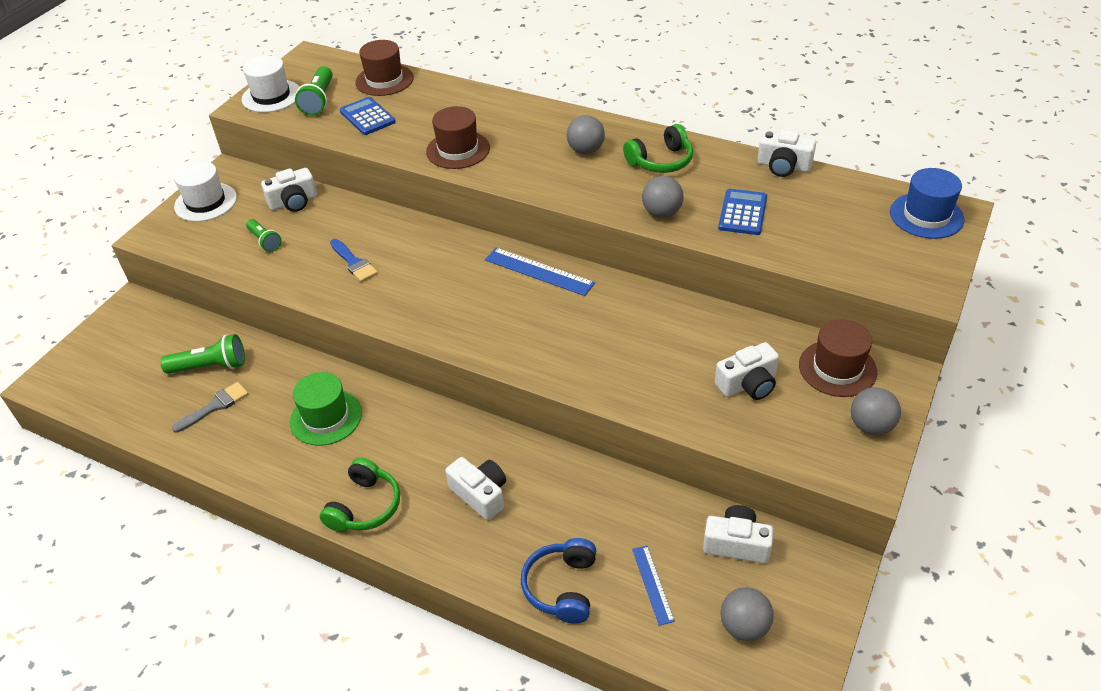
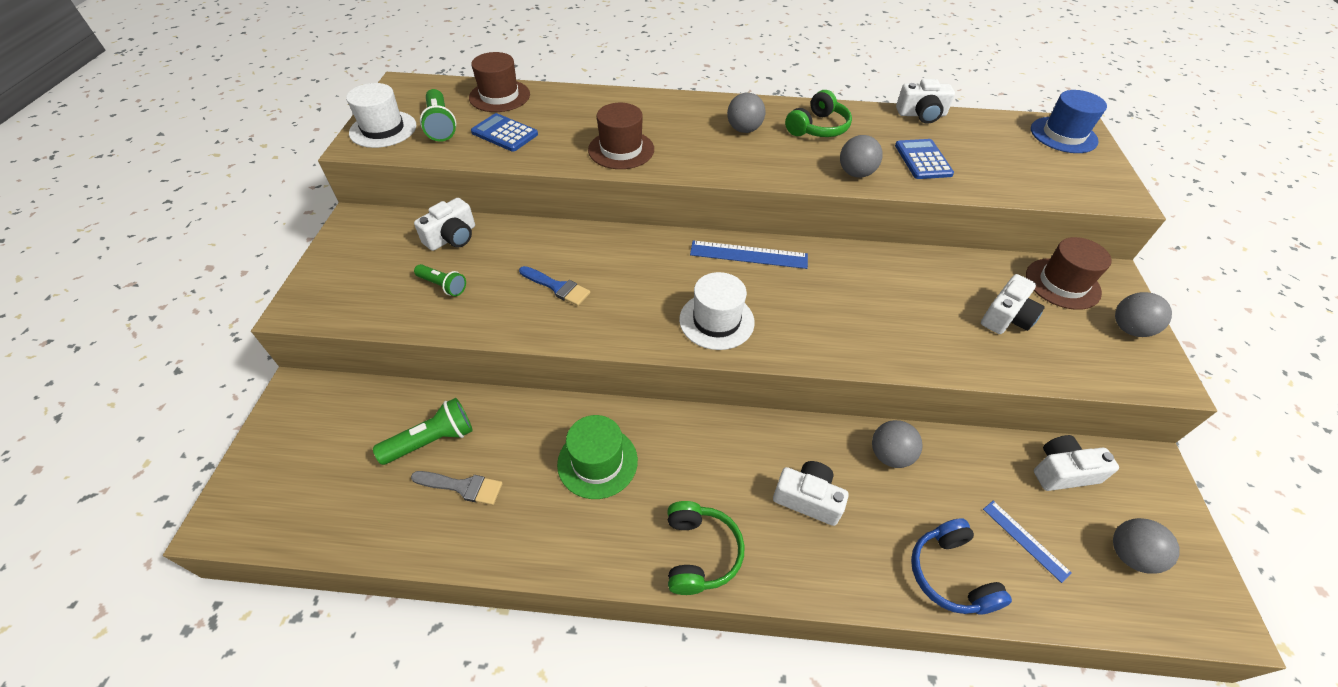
camera: 25 degrees left, 5 degrees up
(205, 202) = (348, 257): white hat -> white hat (716, 321)
(215, 406) = (462, 487): grey brush -> grey brush turned 75 degrees clockwise
(578, 483) = (889, 455): none -> grey ball

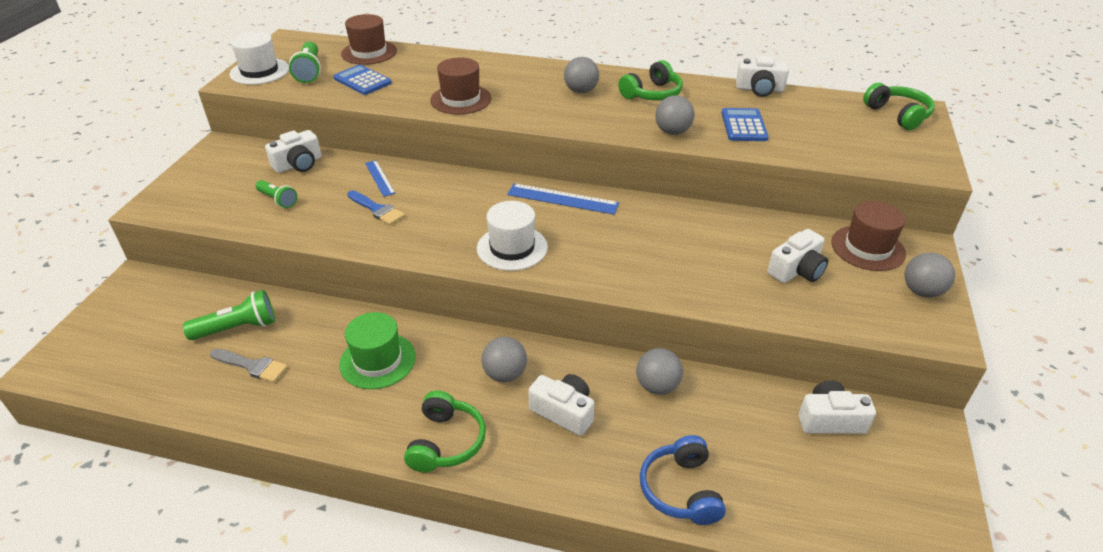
camera: 10 degrees right, 10 degrees down
(1025, 540) = (768, 471): blue ruler -> blue ruler (379, 178)
(1063, 135) = (898, 115): blue hat -> green headphones
(1129, 555) = (873, 497): grey ball -> grey ball (505, 374)

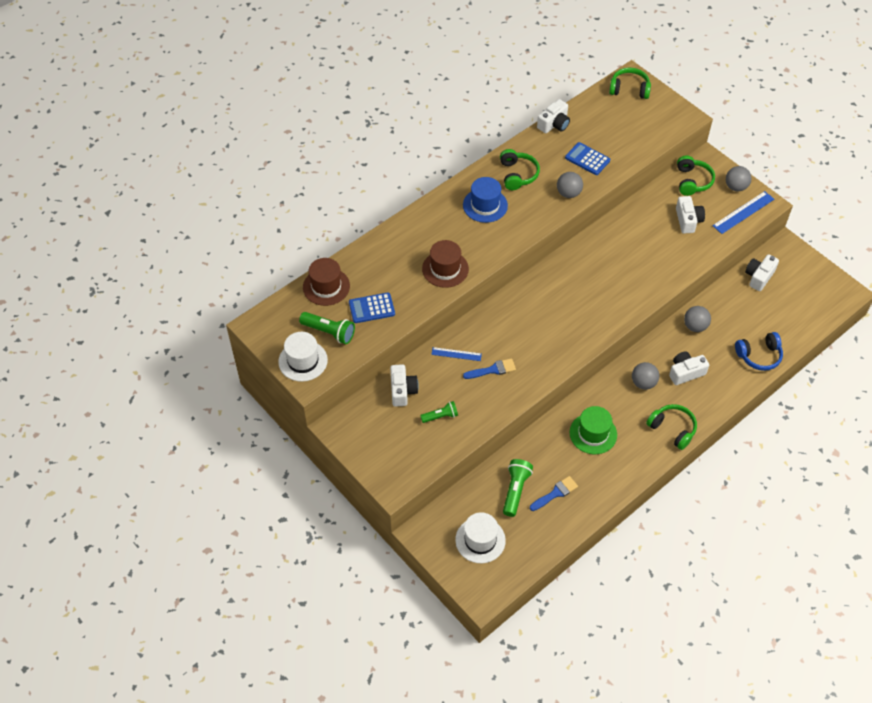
camera: 55 degrees left, 15 degrees up
(252, 366) = (555, 493): grey brush -> blue brush
(512, 248) = (581, 324): white hat -> white hat (480, 540)
(562, 199) = (552, 277): blue ruler -> blue ruler (743, 212)
(581, 91) = (485, 205): grey ball -> blue hat
(681, 490) = (759, 356): blue headphones -> blue headphones turned 45 degrees counterclockwise
(867, 248) = (692, 181): brown hat -> green headphones

